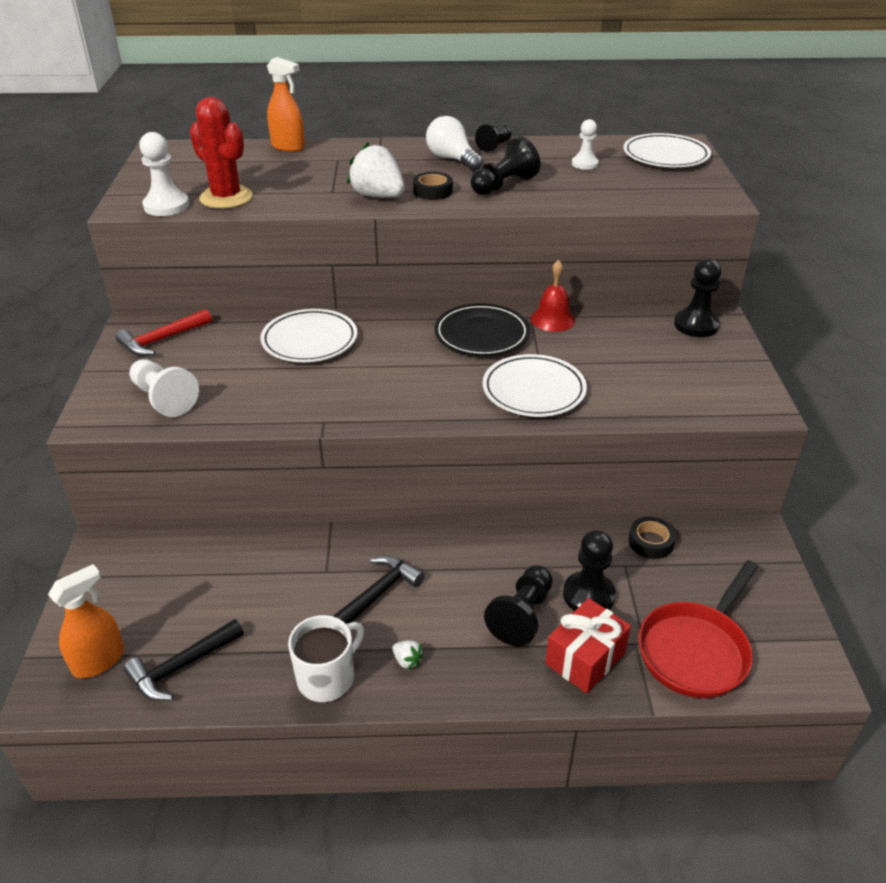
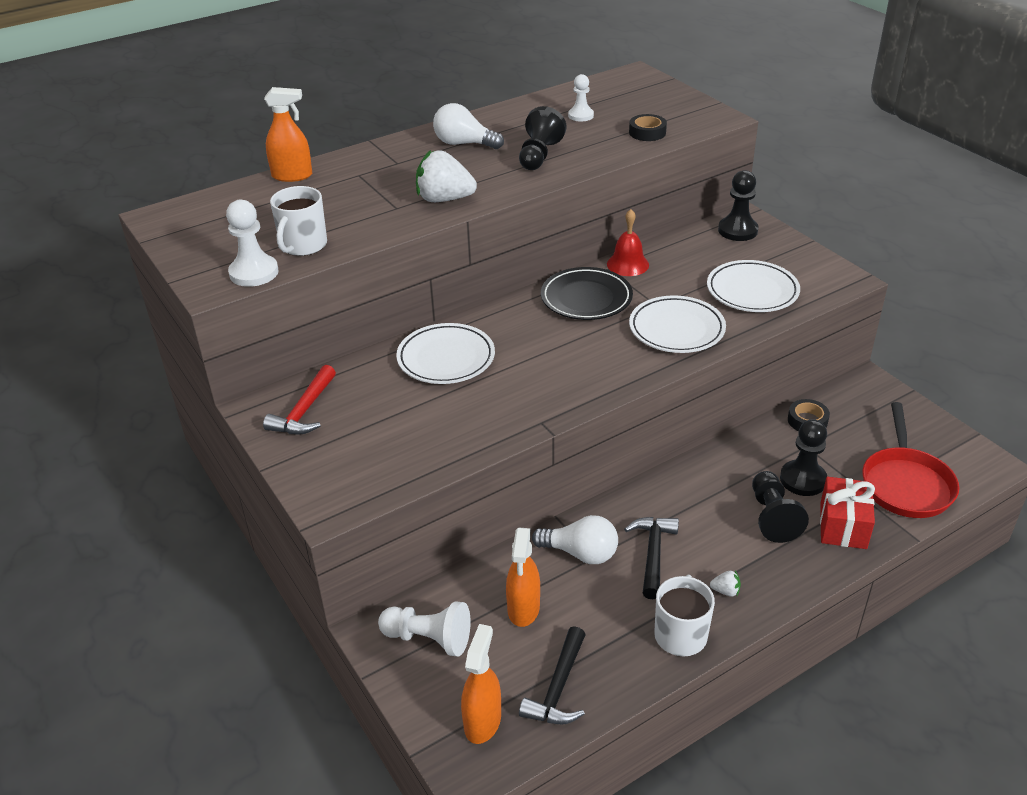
camera: 30 degrees left, 0 degrees up
(164, 399) = (375, 462): white pawn -> white pawn (429, 639)
(225, 586) = (523, 609): none -> orange spray bottle
(226, 198) = (303, 245): red cactus -> white mug
(318, 563) = (580, 553): none -> white light bulb
(432, 191) = (486, 179): black tape -> black tape (647, 132)
(494, 146) = (484, 119): black pawn -> none
(665, 156) = (635, 90): white plate -> white plate (752, 291)

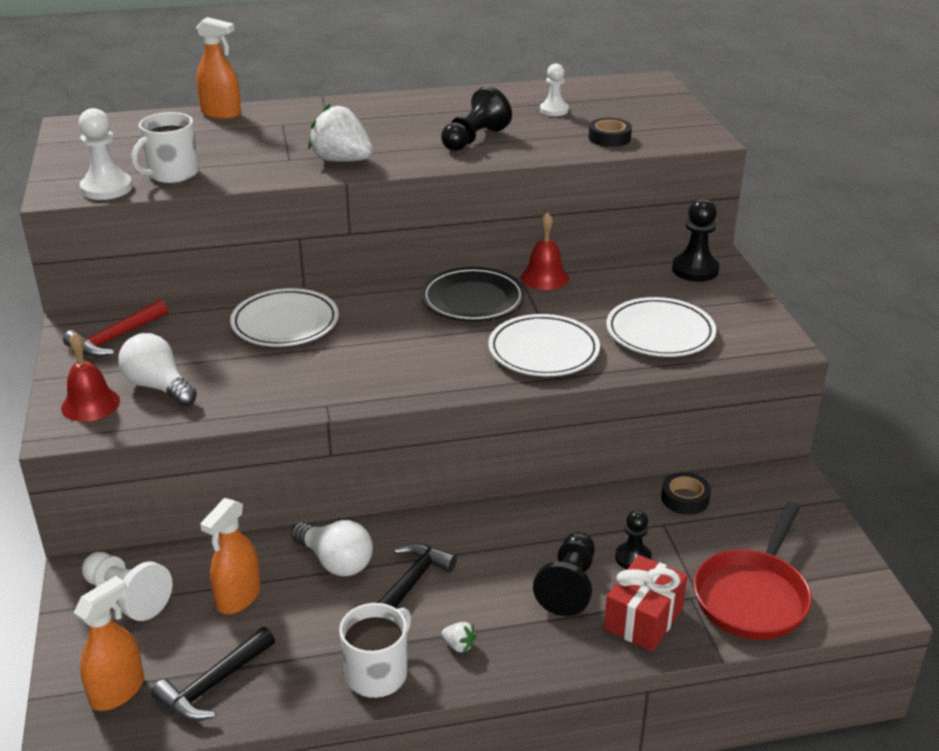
camera: 20 degrees right, 5 degrees down
(334, 478) = (90, 404): none -> red bell
(464, 144) = (410, 115): white light bulb -> white light bulb (158, 387)
(803, 480) = (633, 558): black pawn -> black pawn, size x0.66

